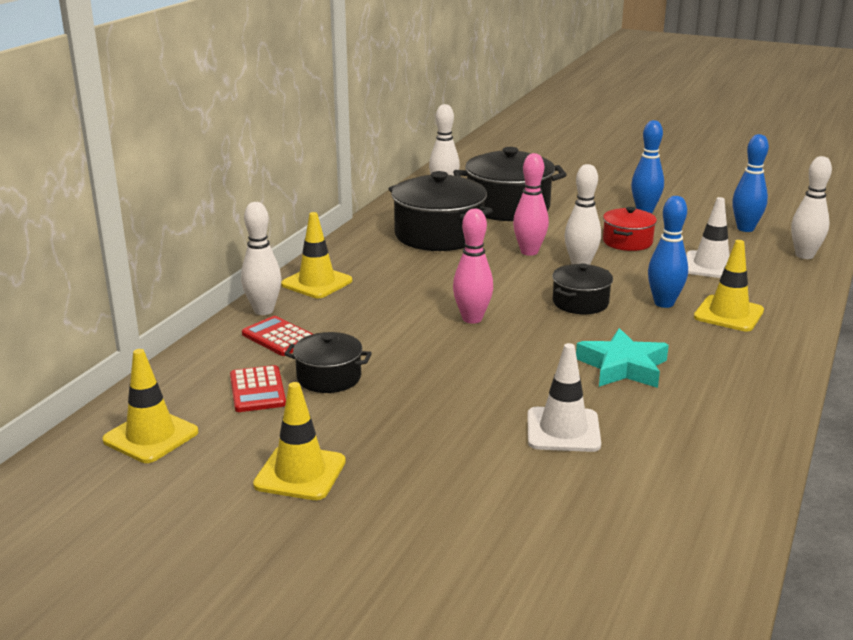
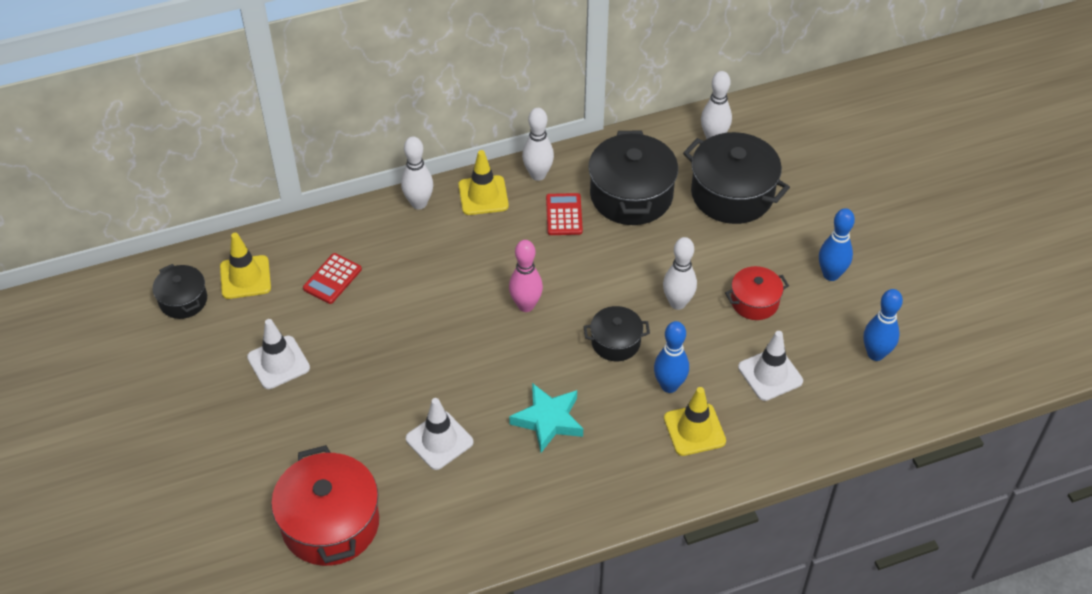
camera: 45 degrees right, 25 degrees up
(279, 337) = (397, 238): red calculator -> red calculator (564, 215)
(300, 473) = (278, 362): yellow traffic cone -> white traffic cone
(329, 377) = (379, 297): black pot -> black pot (183, 300)
(529, 252) = (665, 261): pink bowling pin -> none
(582, 553) = (330, 523): none -> red pot
(804, 255) = (864, 418): white bowling pin -> white bowling pin (538, 175)

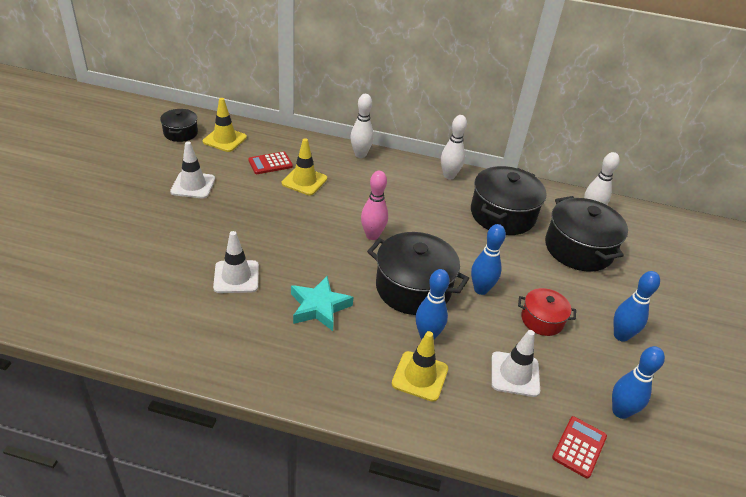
camera: 30 degrees right, 10 degrees down
(330, 523) = (117, 282): red pot -> none
(483, 195) = (403, 169): yellow traffic cone -> yellow traffic cone (304, 181)
(564, 215) = (446, 203): red calculator -> red calculator (579, 447)
(615, 342) = (413, 288): black pot -> black pot, size x1.82
(677, 303) = (480, 289): white bowling pin -> blue bowling pin

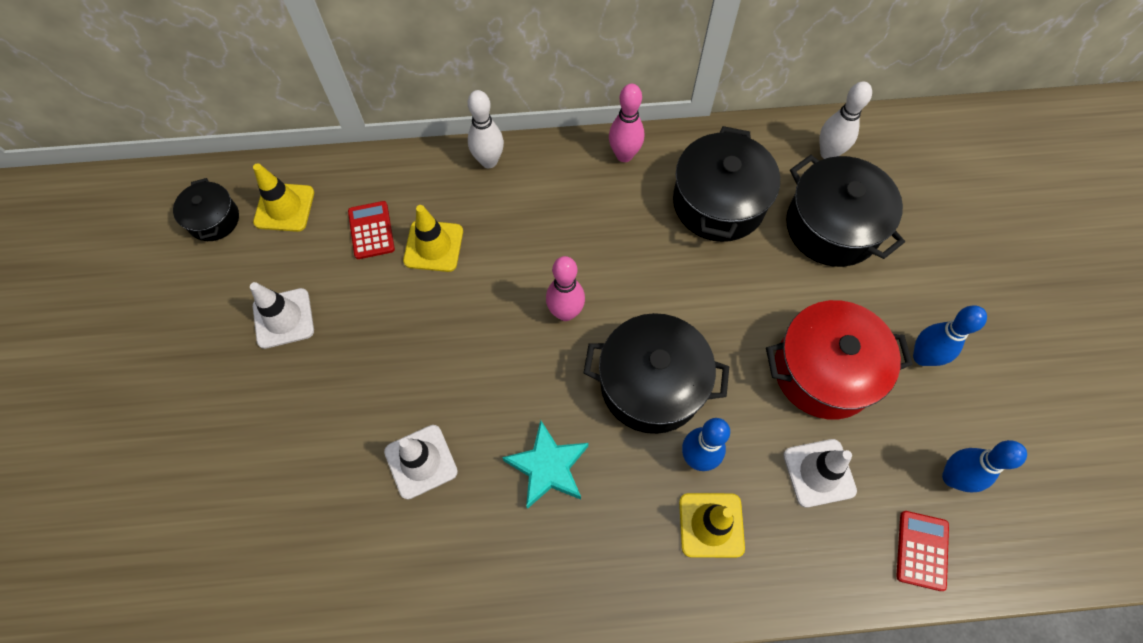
camera: 15 degrees left, 25 degrees up
(270, 163) = (371, 230): red calculator -> red calculator turned 120 degrees clockwise
(449, 176) = (624, 155): white bowling pin -> pink bowling pin
(480, 289) = (735, 351): blue bowling pin -> none
(542, 320) = (824, 371): red pot -> red pot, size x1.82

